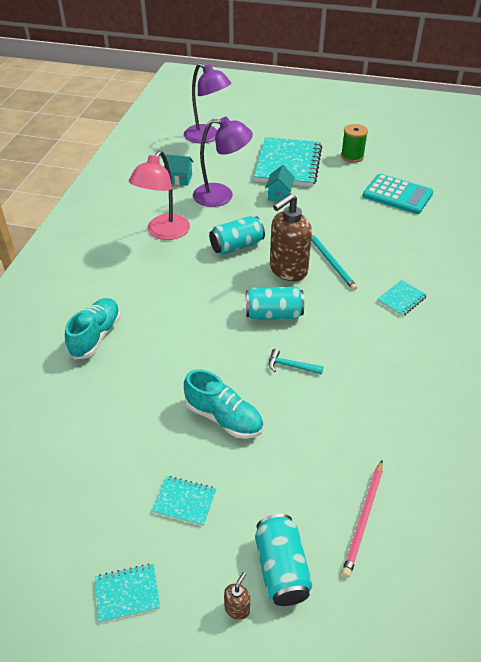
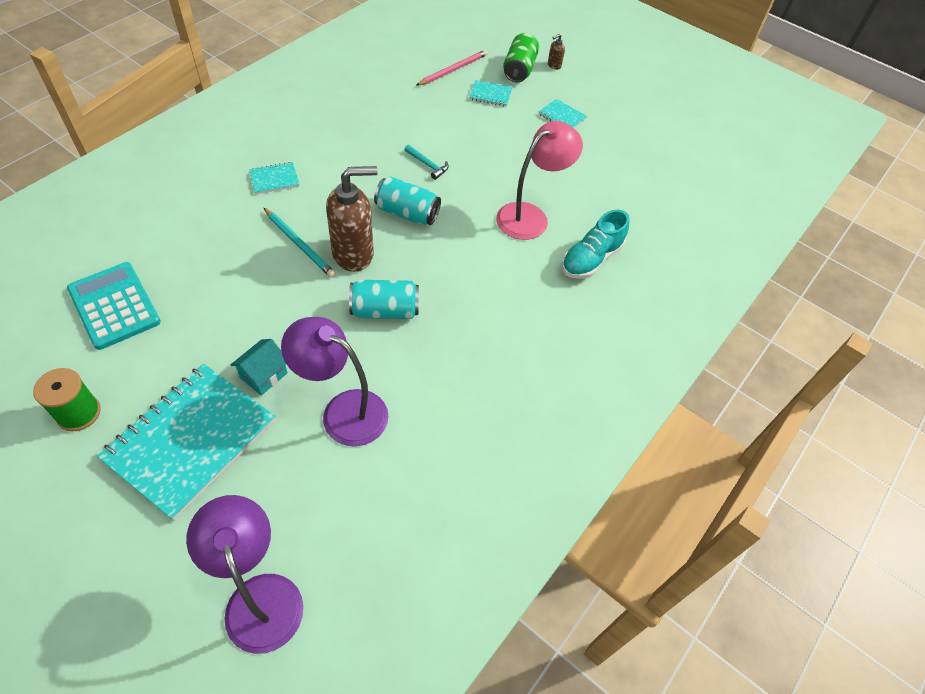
camera: 160 degrees left, 10 degrees up
(127, 593) = (614, 91): turquoise notebook -> turquoise notebook (490, 95)
(163, 233) = (462, 372): pink lamp -> pink lamp (530, 216)
(179, 179) = (382, 482): turquoise house -> none
(224, 418) = (507, 151): turquoise shoe -> none
(281, 569) = (519, 70): turquoise can -> green can
(331, 262) = (299, 244): turquoise pencil -> turquoise pencil turned 135 degrees clockwise

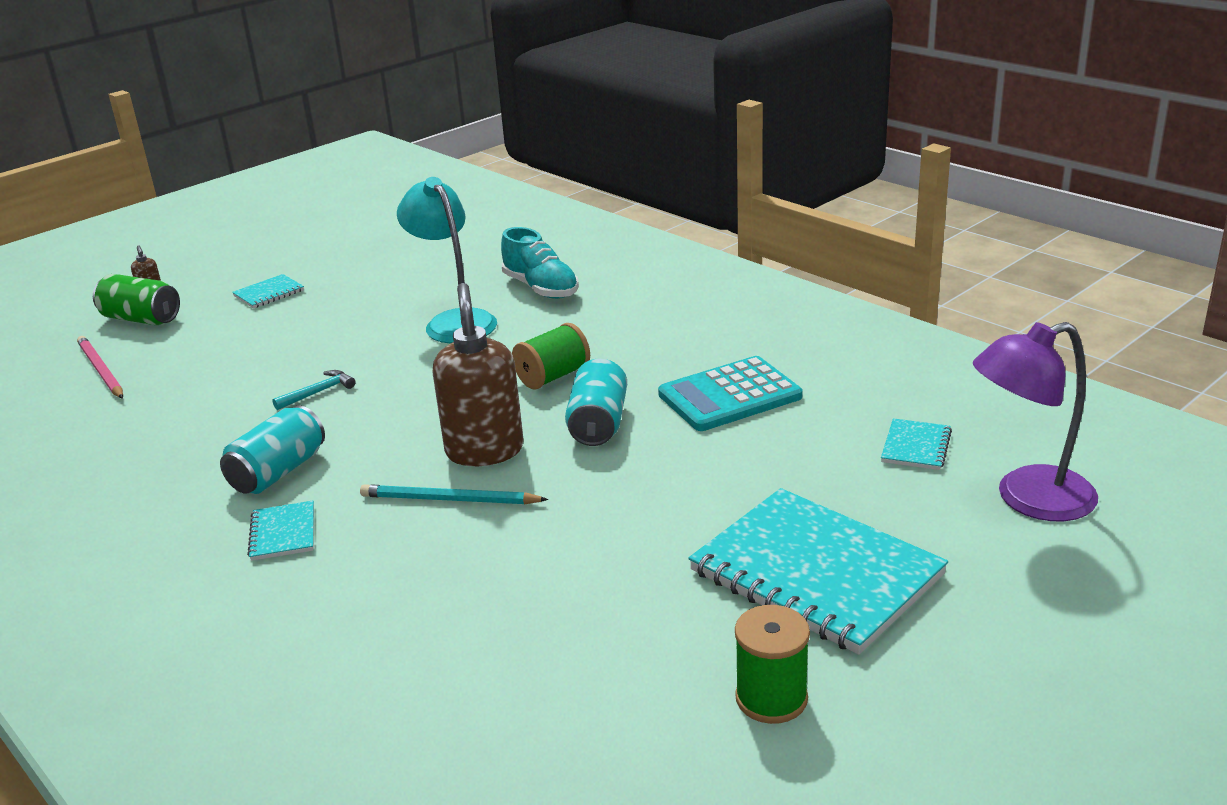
camera: 75 degrees left, 25 degrees down
(114, 306) = (541, 690): turquoise calculator -> turquoise calculator (729, 396)
(264, 375) = (703, 517): turquoise house -> none
(299, 244) = (449, 499): turquoise pencil -> turquoise pencil turned 135 degrees counterclockwise
(343, 411) = (763, 451): purple lamp -> none
(407, 213) = (415, 408): turquoise can -> turquoise can (278, 472)
(450, 280) = (553, 377): none -> green spool
(490, 95) = (185, 342): turquoise notebook -> turquoise notebook (916, 447)
(530, 216) = (454, 321): pink lamp -> turquoise lamp

